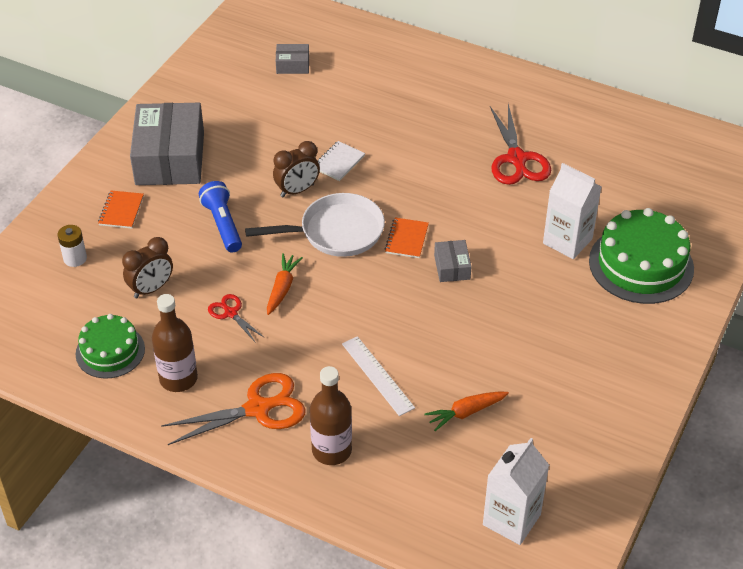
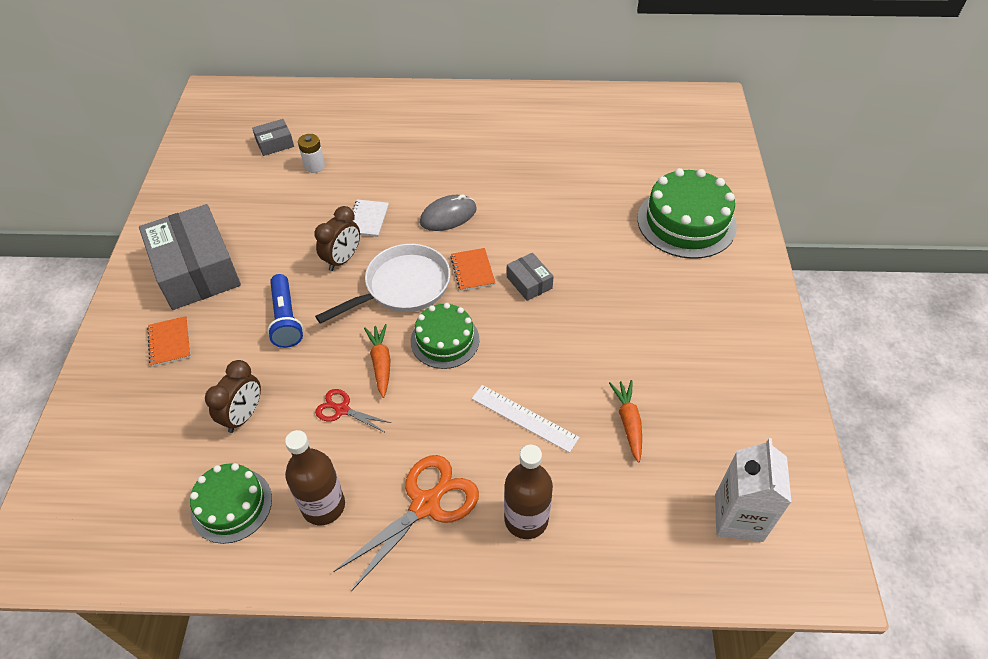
camera: 25 degrees left, 5 degrees up
(75, 258) = (141, 413): white battery -> white battery (314, 166)
(223, 224) = (286, 319): blue flashlight -> blue flashlight turned 150 degrees counterclockwise
(347, 289) = (445, 340): none -> green cake
(413, 183) = (448, 216): none -> grey mouse
(466, 413) = (628, 422): orange carrot -> orange carrot turned 135 degrees clockwise
(516, 159) = (525, 165): red scissors -> none
(567, 241) = (613, 223): white carton -> none

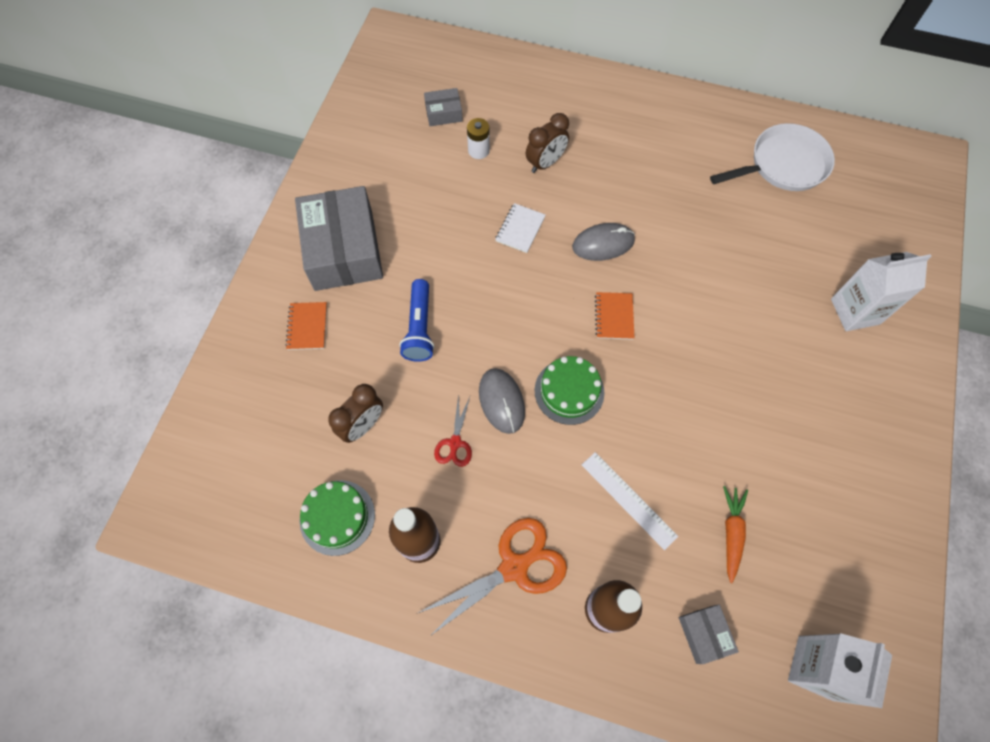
camera: 15 degrees right, 15 degrees up
(342, 259) = (486, 272): brown clock -> brown clock (545, 163)
(342, 409) = (455, 443): red scissors -> red scissors turned 120 degrees counterclockwise
(381, 363) = (501, 401): orange carrot -> grey mouse
(402, 287) = (540, 319): white pan -> white pan (783, 165)
(529, 282) = (669, 345): grey box -> grey box (704, 634)
(686, 222) = (855, 311): green cake -> white carton

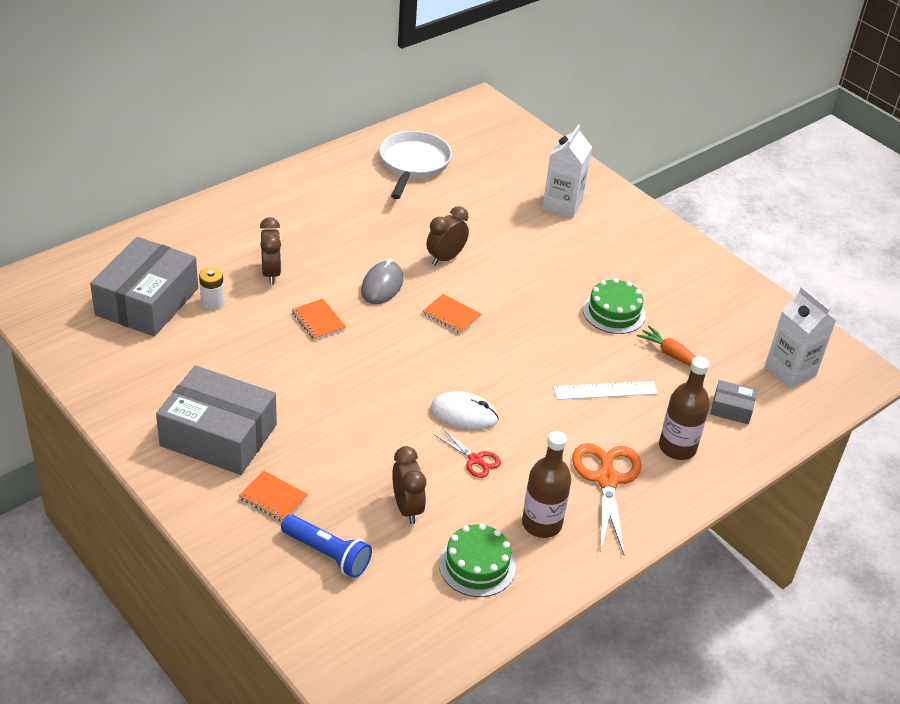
camera: 60 degrees left, 25 degrees down
(419, 328) = (349, 427): blue flashlight -> blue flashlight (327, 554)
(443, 113) = (147, 302): grey box -> grey box, size x2.24
(501, 401) = (464, 414): grey mouse -> white mouse
(520, 229) = (318, 321): white notebook -> orange notebook
(569, 391) = (491, 373): green cake -> green cake (614, 312)
(683, 266) = (445, 258): none -> brown clock

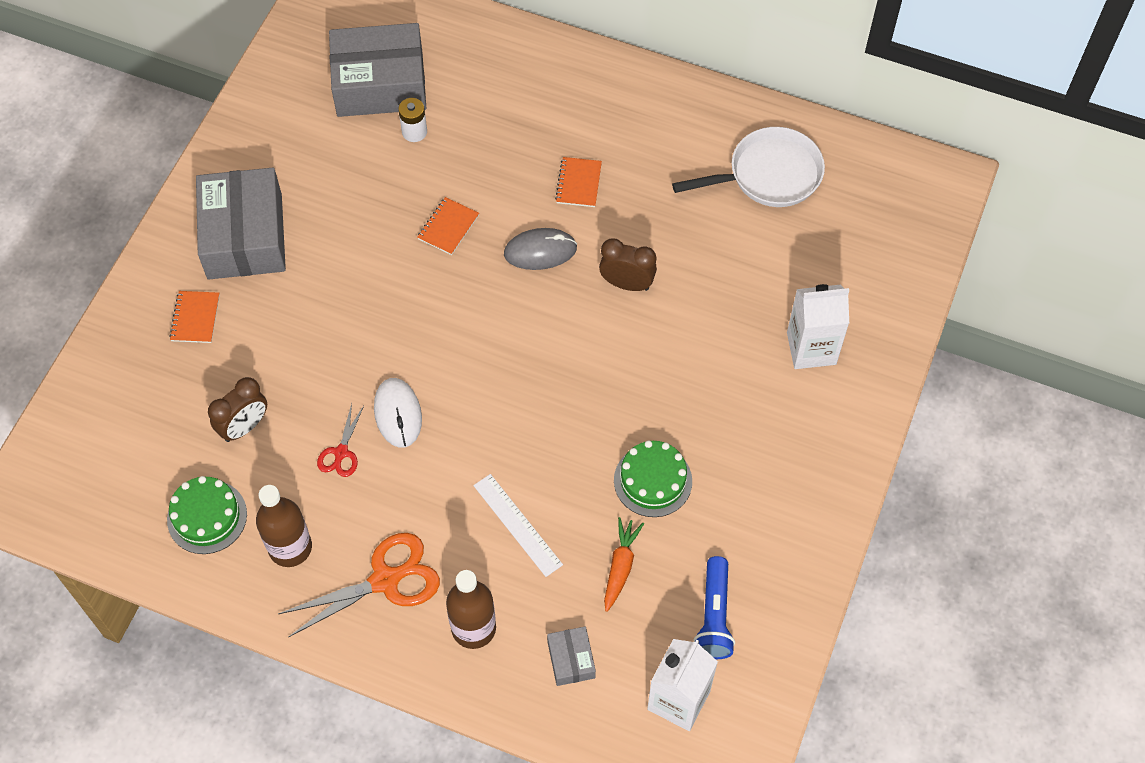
camera: 65 degrees right, 20 degrees up
(271, 273) = (490, 152): brown clock -> none
(327, 554) = (154, 393): blue flashlight -> blue flashlight (714, 616)
(451, 315) = (537, 333): orange notebook -> orange notebook (578, 183)

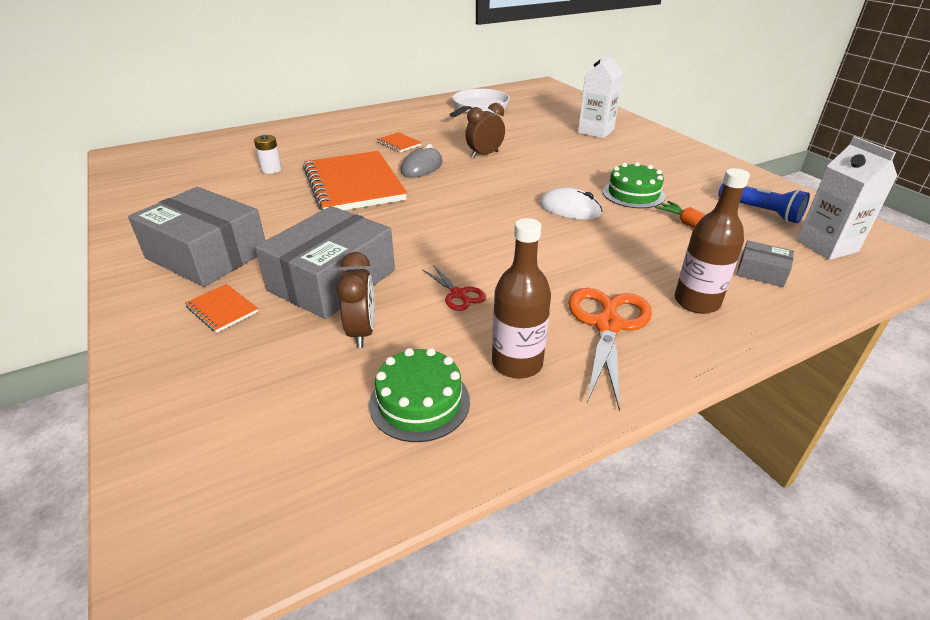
camera: 50 degrees left, 25 degrees down
(380, 84) = (218, 166): grey box -> grey box (332, 280)
(398, 414) = (461, 256): white mouse -> white mouse (570, 209)
(448, 227) = (353, 184): orange notebook -> orange notebook, size x2.45
(518, 524) = (617, 248): white ruler -> none

